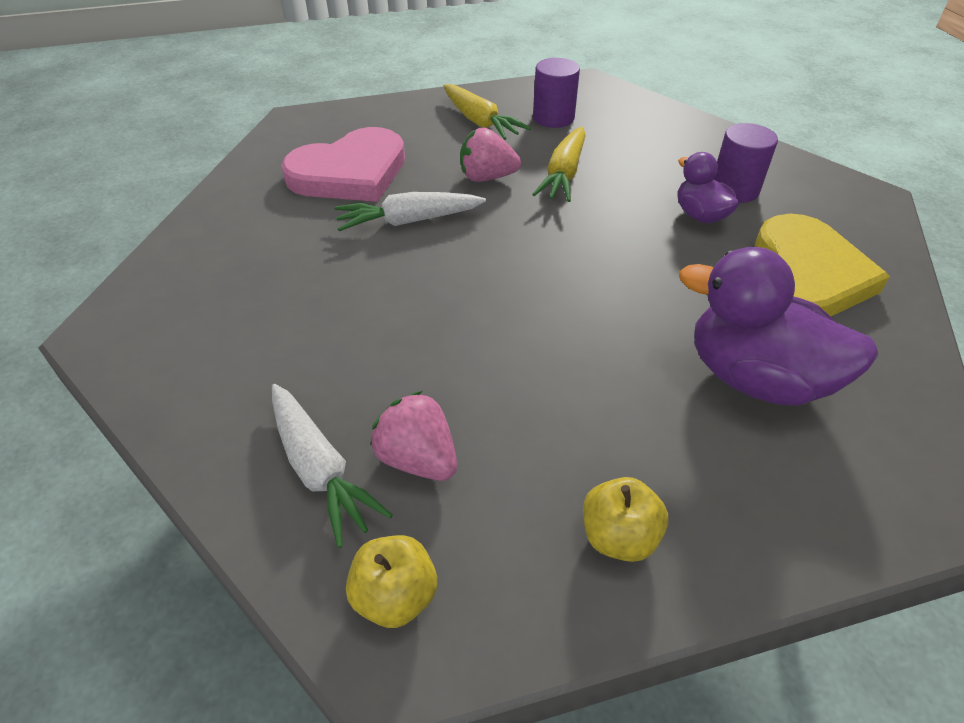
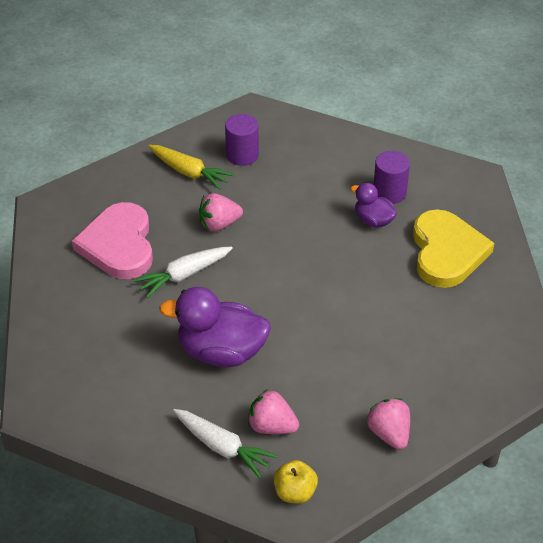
camera: 20 degrees left, 0 degrees up
(350, 173) = (118, 245): pink heart -> pink heart turned 135 degrees clockwise
(563, 175) = (271, 208): yellow carrot -> none
(618, 536) = (389, 434): yellow apple -> pink strawberry
(756, 378) = (434, 328): purple duck -> purple duck (221, 352)

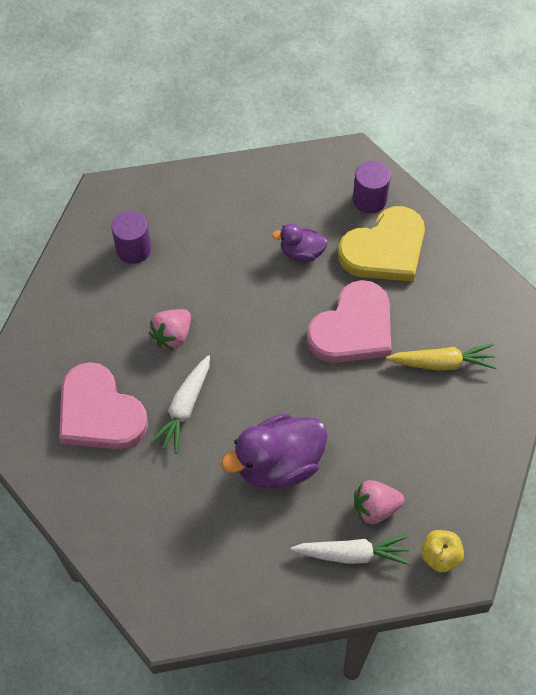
camera: 35 degrees left, 15 degrees up
(189, 172) = (100, 296): yellow carrot -> yellow carrot (442, 363)
(369, 292) = (353, 328): none -> pink heart
(389, 192) = (293, 215): purple cylinder -> purple cylinder (369, 199)
(389, 434) = (469, 454): pink strawberry -> none
(447, 252) = (385, 249): yellow heart -> yellow heart turned 90 degrees clockwise

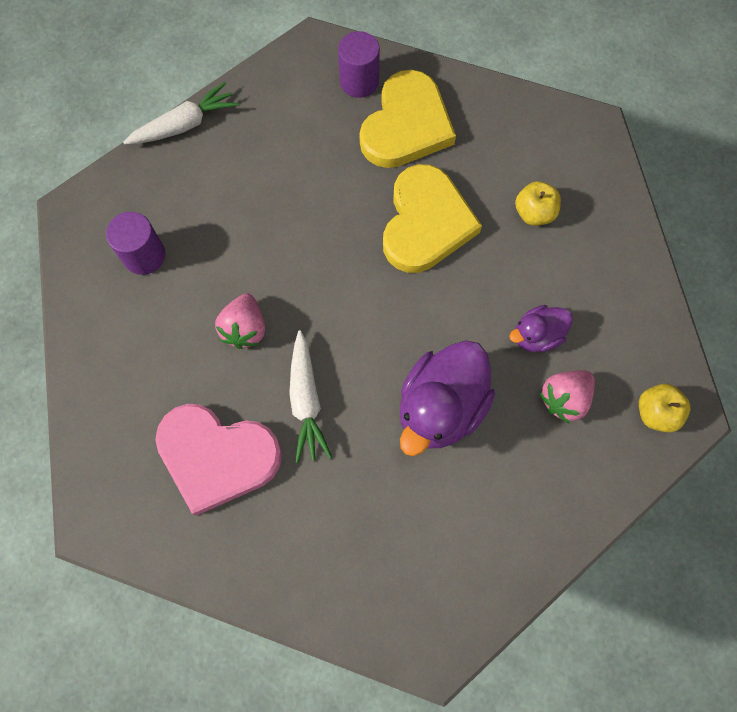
camera: 30 degrees left, 10 degrees up
(301, 252) = (325, 170): purple duck -> purple duck (536, 336)
(352, 554) = (572, 460): white carrot -> white carrot (185, 124)
(353, 328) = (426, 223): pink heart -> yellow heart
(442, 363) = (534, 213): yellow carrot -> yellow apple

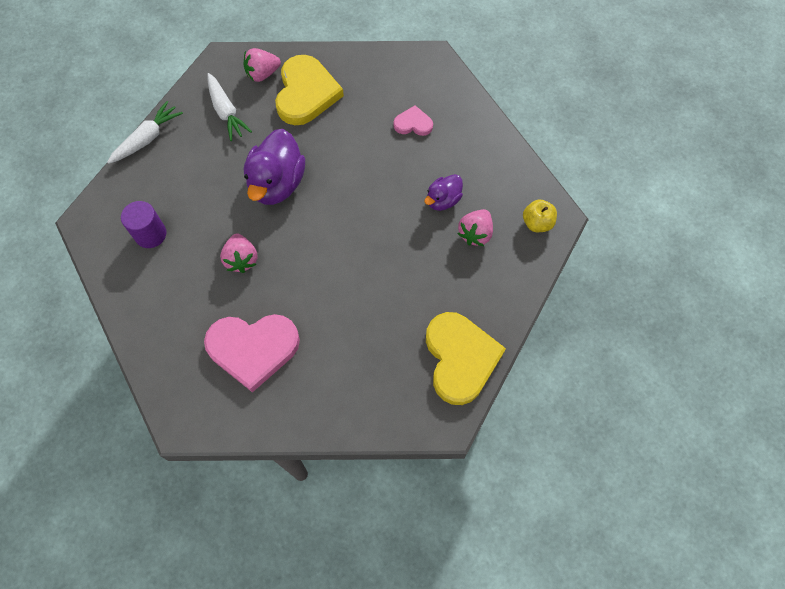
camera: 20 degrees left, 5 degrees down
(306, 401) = (302, 292): white carrot -> white carrot (226, 112)
(359, 81) = (262, 74): purple cylinder -> pink strawberry
(426, 223) = (342, 152): yellow heart -> yellow heart (460, 358)
(440, 407) = (395, 266): purple duck -> purple duck (277, 184)
(534, 213) = (413, 123): yellow apple -> pink heart

